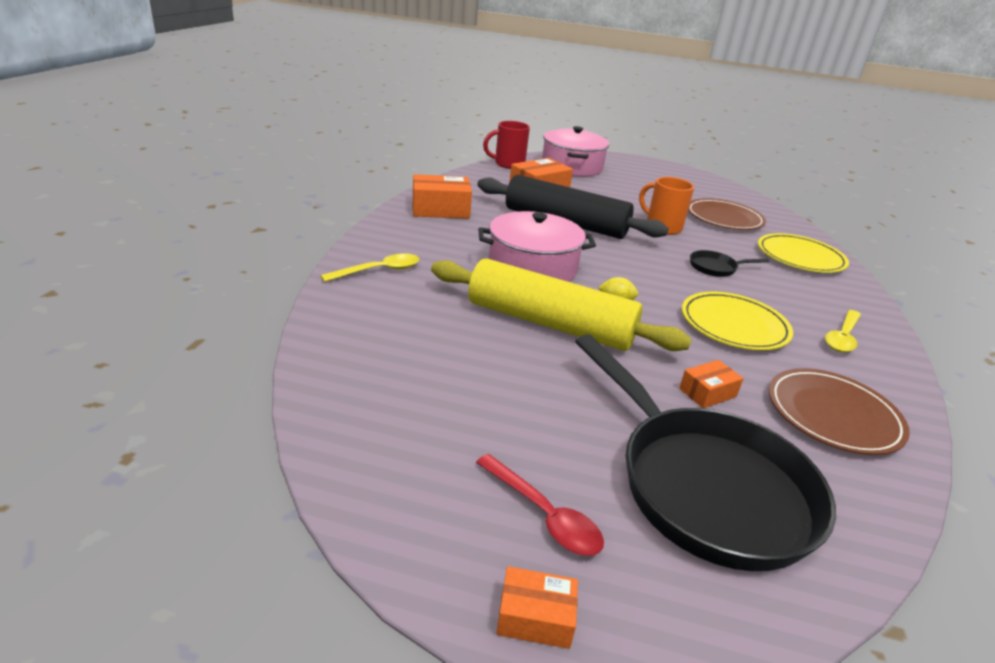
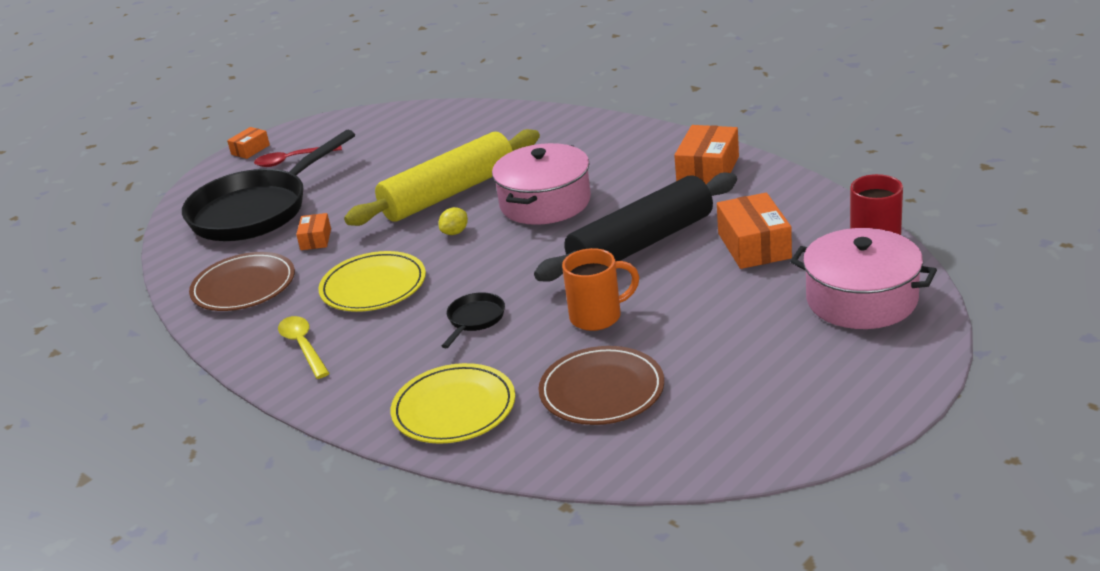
camera: 125 degrees right, 0 degrees up
(379, 271) = (581, 132): yellow spoon -> none
(705, 485) = (256, 211): black pan -> black pan turned 45 degrees counterclockwise

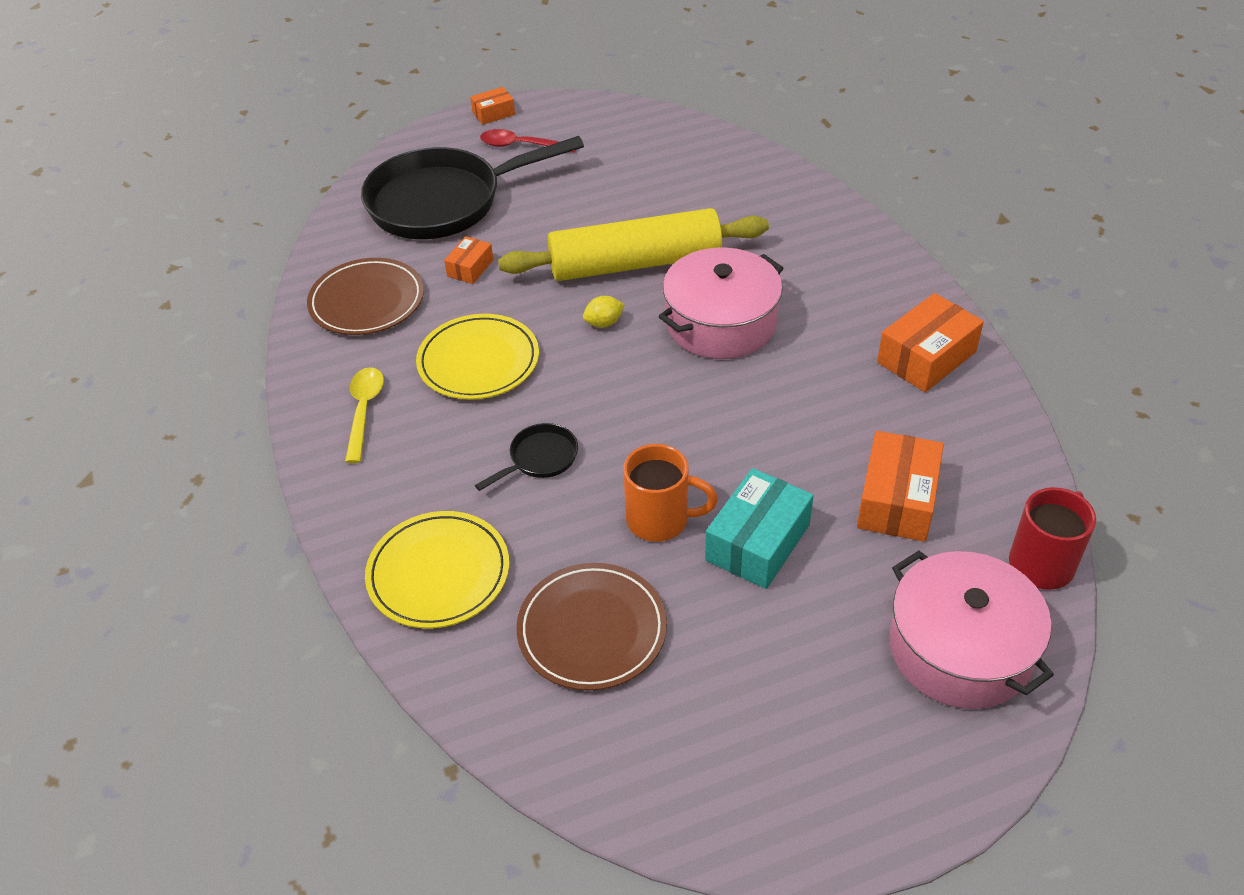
camera: 25 degrees right, 15 degrees up
(641, 244) = (777, 435): black rolling pin -> none
(678, 301) = (757, 542): none -> turquoise box

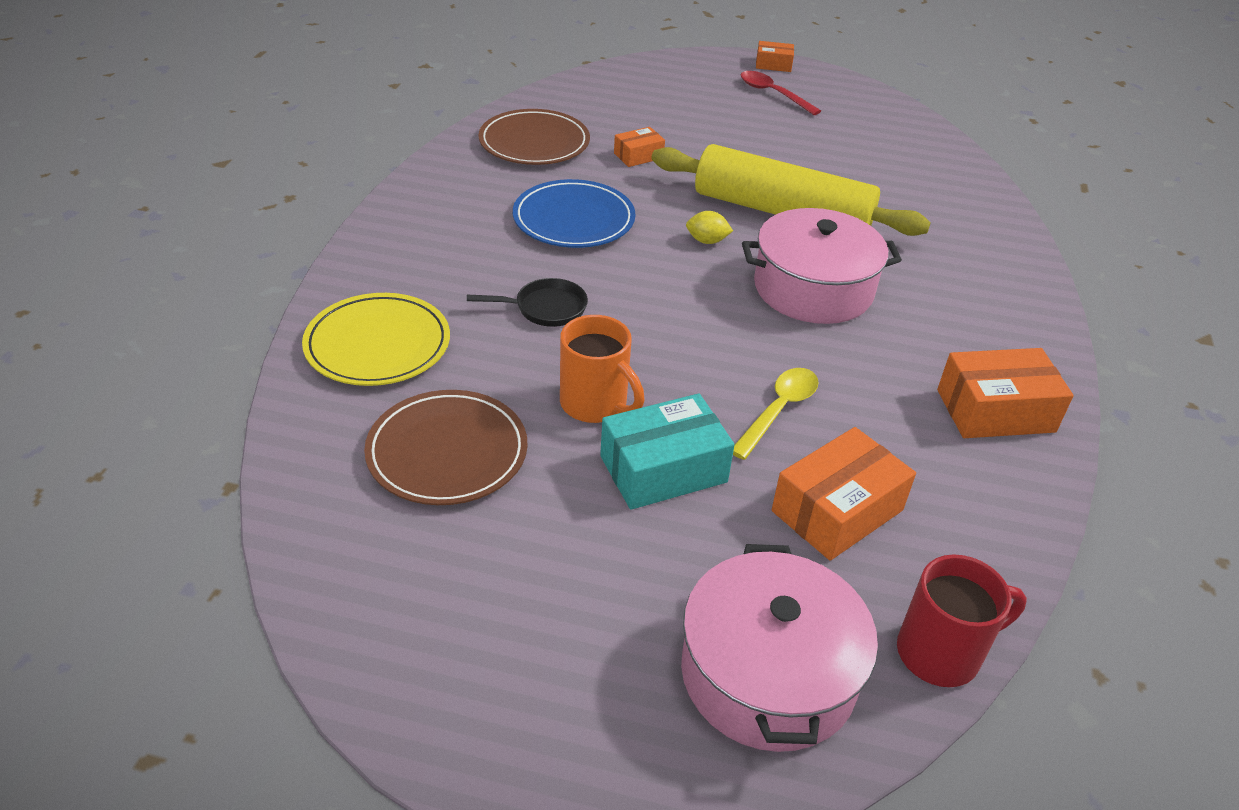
camera: 30 degrees right, 5 degrees down
(364, 411) = (450, 210): yellow spoon -> yellow spoon (778, 410)
(443, 202) = (667, 105): black pan -> none
(478, 361) = (574, 219): yellow plate -> blue plate

